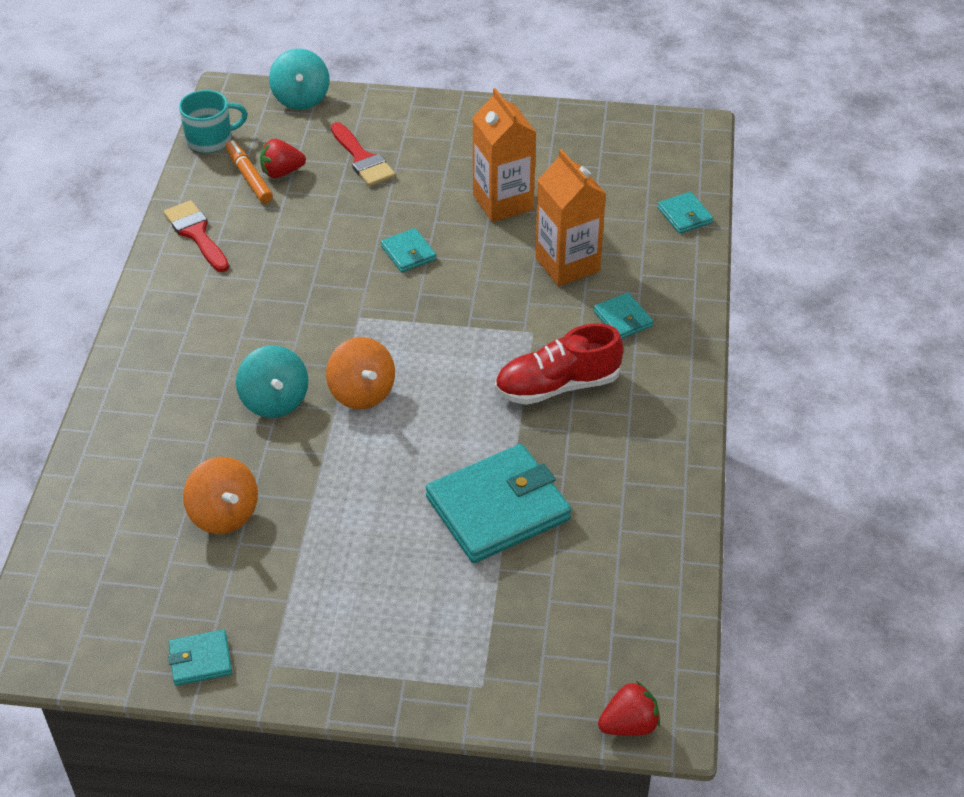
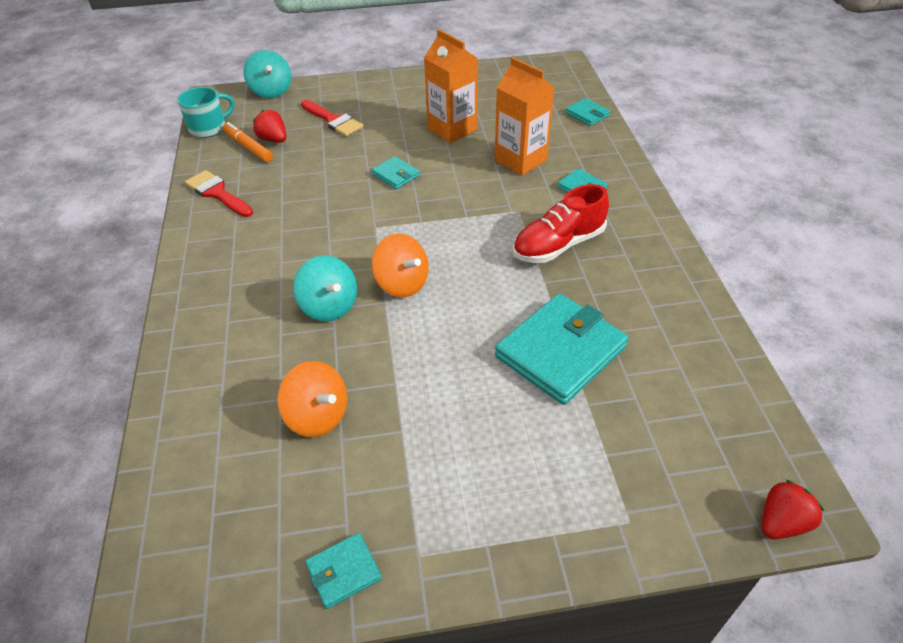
camera: 15 degrees left, 0 degrees up
(282, 172) = (273, 139): red strawberry -> red strawberry turned 75 degrees clockwise

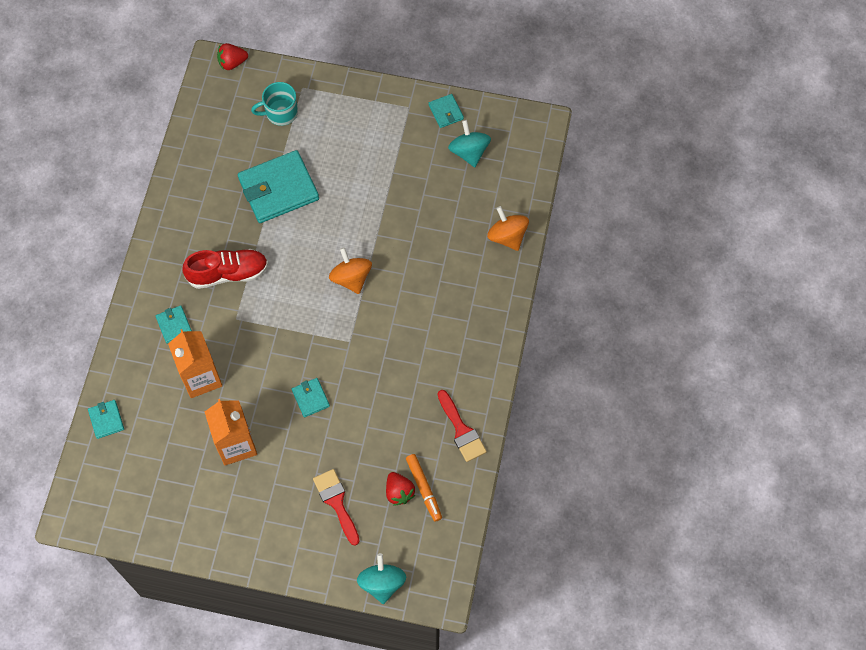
camera: 160 degrees left, 20 degrees up
(209, 128) = (454, 536): turquoise mug -> turquoise mug (280, 113)
(317, 416) = (436, 197): orange spinning top -> orange spinning top (507, 236)
(329, 306) = (406, 276): turquoise spinning top -> turquoise spinning top (469, 152)
(343, 572) = (446, 112): turquoise wallet -> turquoise wallet turned 75 degrees clockwise

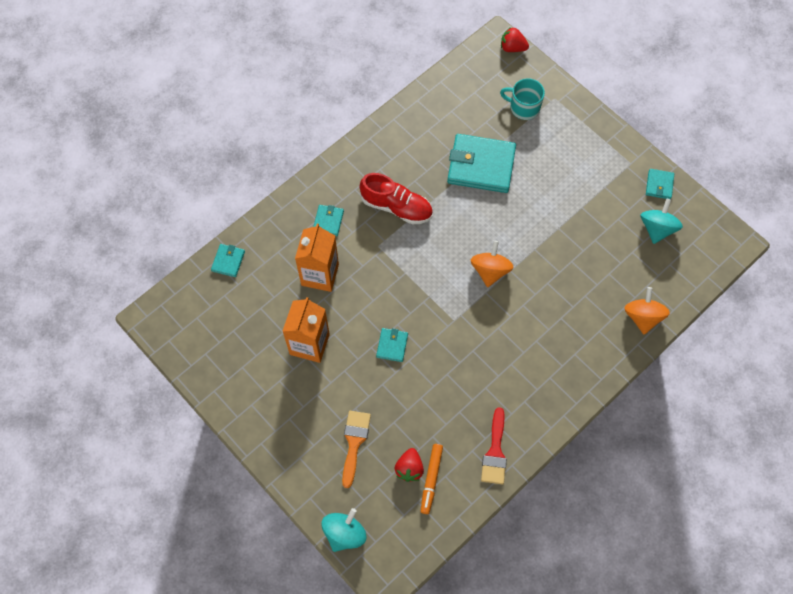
camera: 35 degrees right, 0 degrees up
(336, 502) = (354, 443): red brush -> orange brush

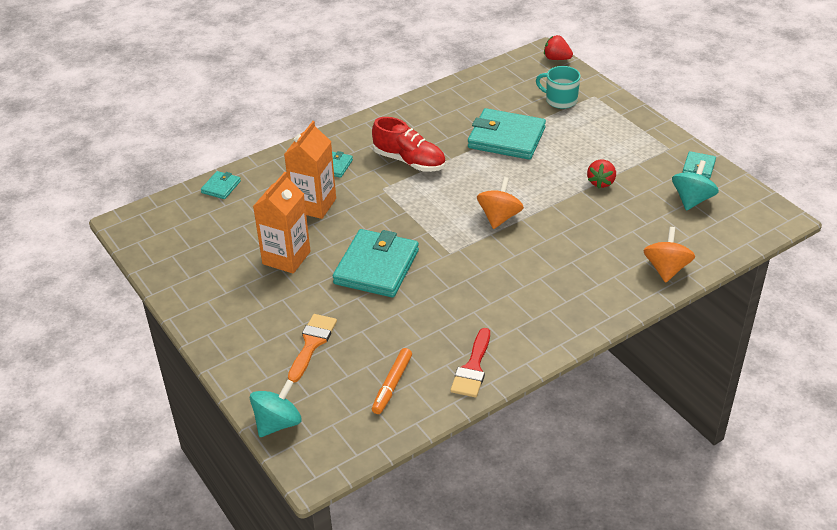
camera: 10 degrees right, 25 degrees down
(392, 345) = (376, 267): turquoise wallet -> turquoise wallet, size x2.14
(409, 468) = (369, 372): red strawberry -> red strawberry (601, 182)

